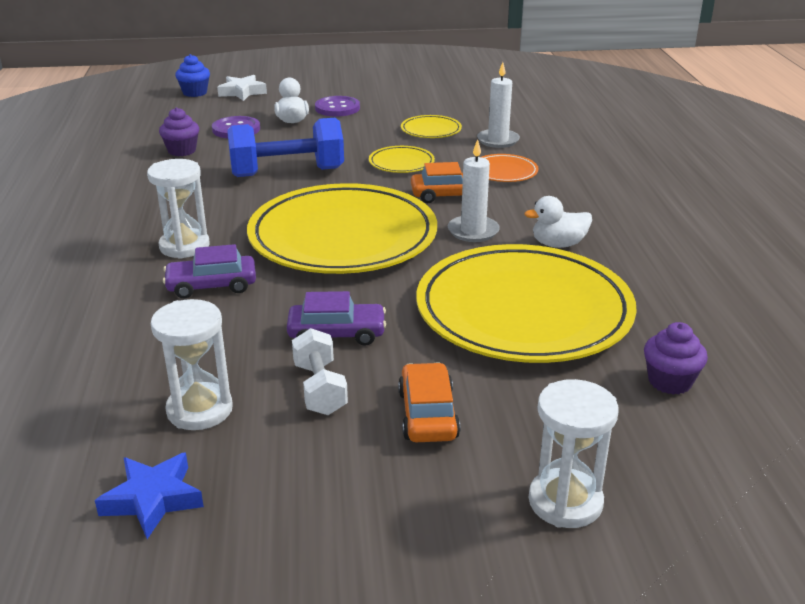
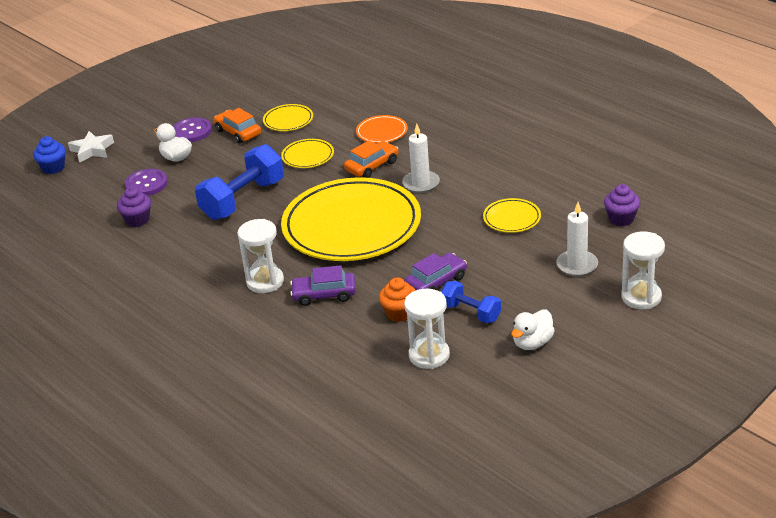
camera: 35 degrees left, 5 degrees up
(153, 499) = (473, 401): blue star -> none
(211, 285) = (324, 294): purple car -> purple car turned 45 degrees clockwise
(247, 345) = (399, 313): none -> orange cupcake
(320, 389) = (471, 312): white dumbbell -> blue dumbbell
(427, 414) = (537, 295): orange car -> orange car (238, 132)
(498, 140) = (344, 108): white candle -> white candle (577, 265)
(523, 311) = (512, 218): yellow plate -> yellow plate, size x0.41
(558, 244) = (478, 168): white duck -> white duck (532, 343)

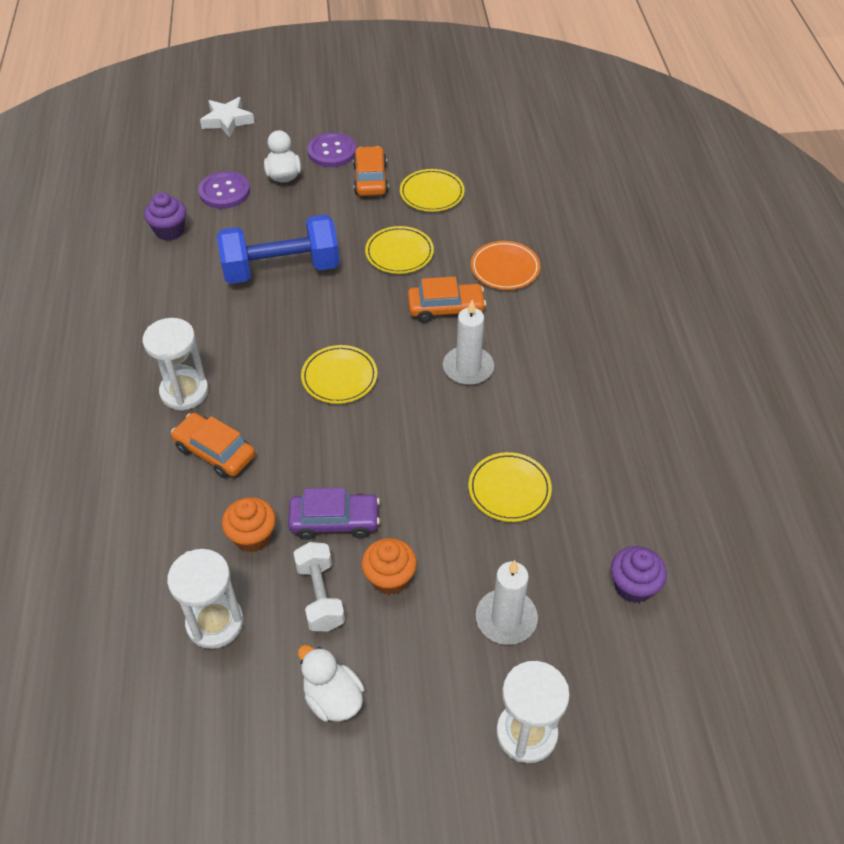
camera: 35 degrees right, 15 degrees up
(53, 168) = (175, 122): blue cupcake -> none
(324, 294) = (215, 452): purple car -> orange car
(351, 226) = (339, 377): yellow plate -> yellow plate, size x0.41
(471, 312) = (320, 596): blue dumbbell -> white dumbbell
(497, 285) = (389, 578): none -> orange cupcake
(532, 343) = (333, 698): white duck -> white duck turned 60 degrees clockwise

